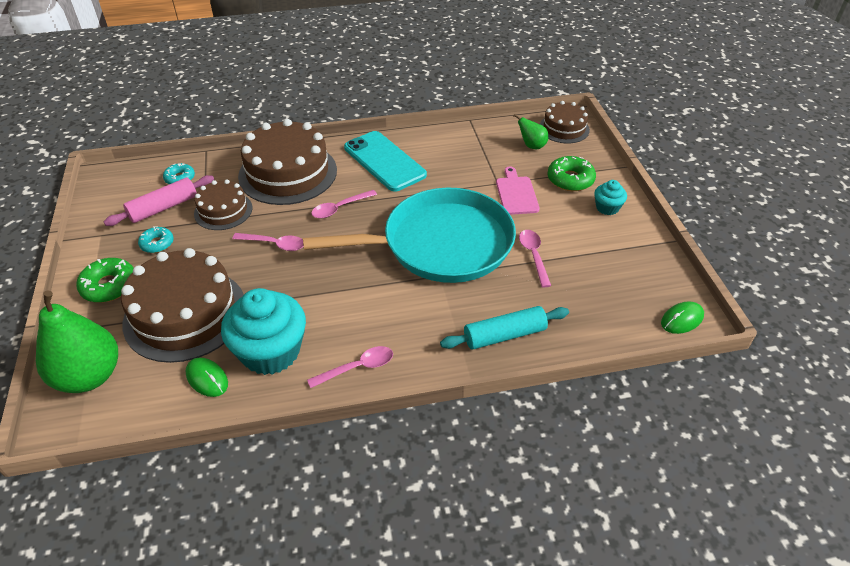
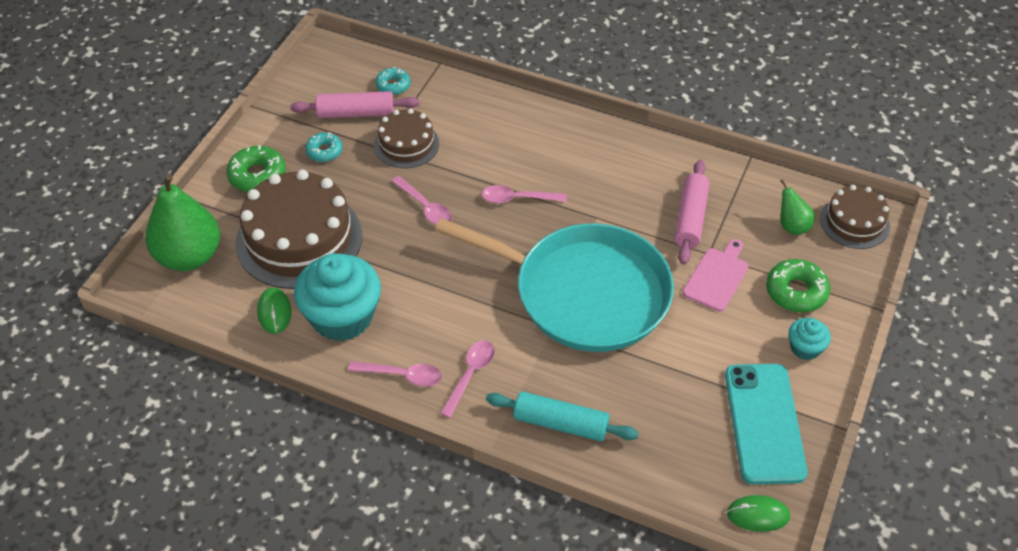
camera: 35 degrees right, 5 degrees up
(288, 173) = (499, 130): brown cake -> none
(384, 161) = (608, 164): turquoise phone -> turquoise phone (764, 423)
(467, 169) = (690, 218): none -> pink rolling pin
(533, 256) = (668, 358): pink spoon -> pink spoon (470, 375)

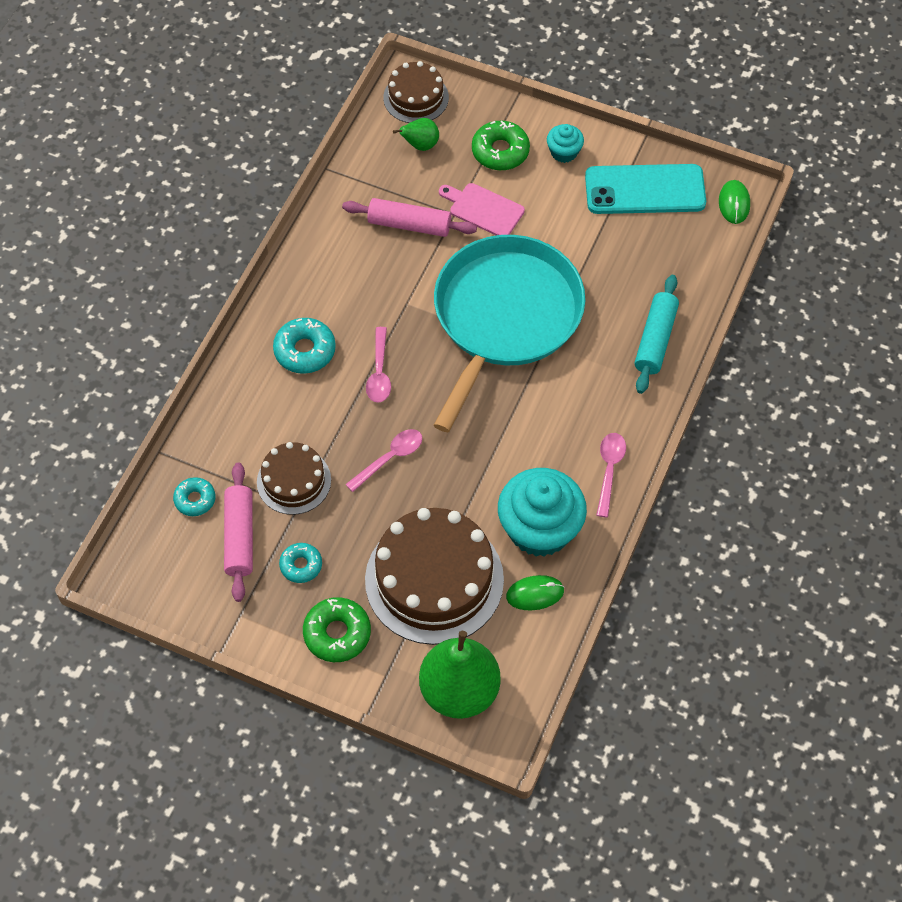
camera: 90 degrees left, 10 degrees up
(470, 375) = (606, 412): pink spoon -> none
(540, 147) = (305, 350): none -> turquoise donut

